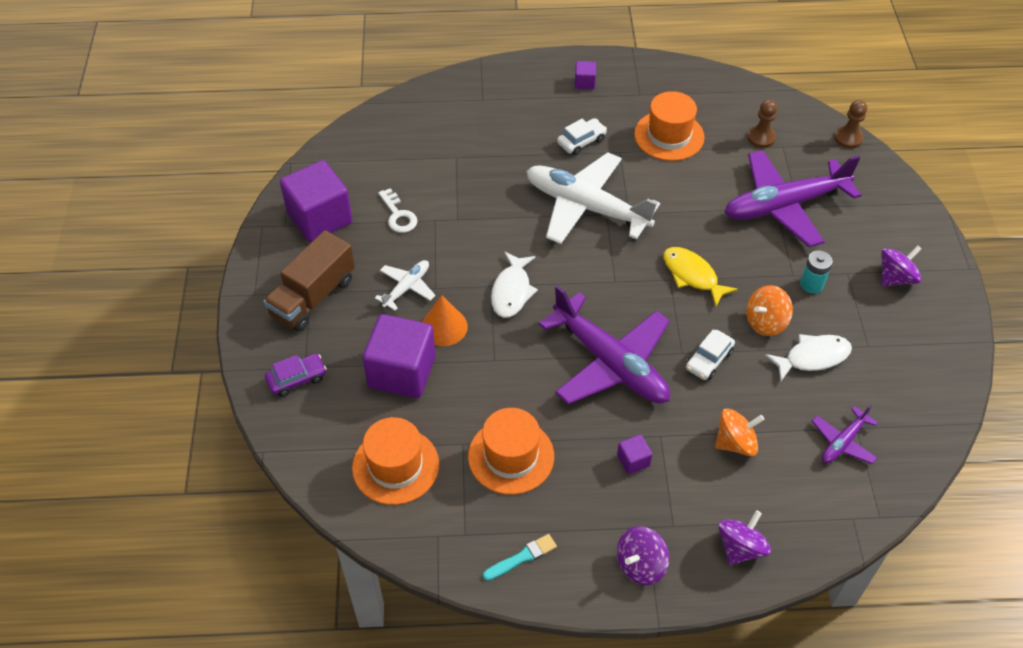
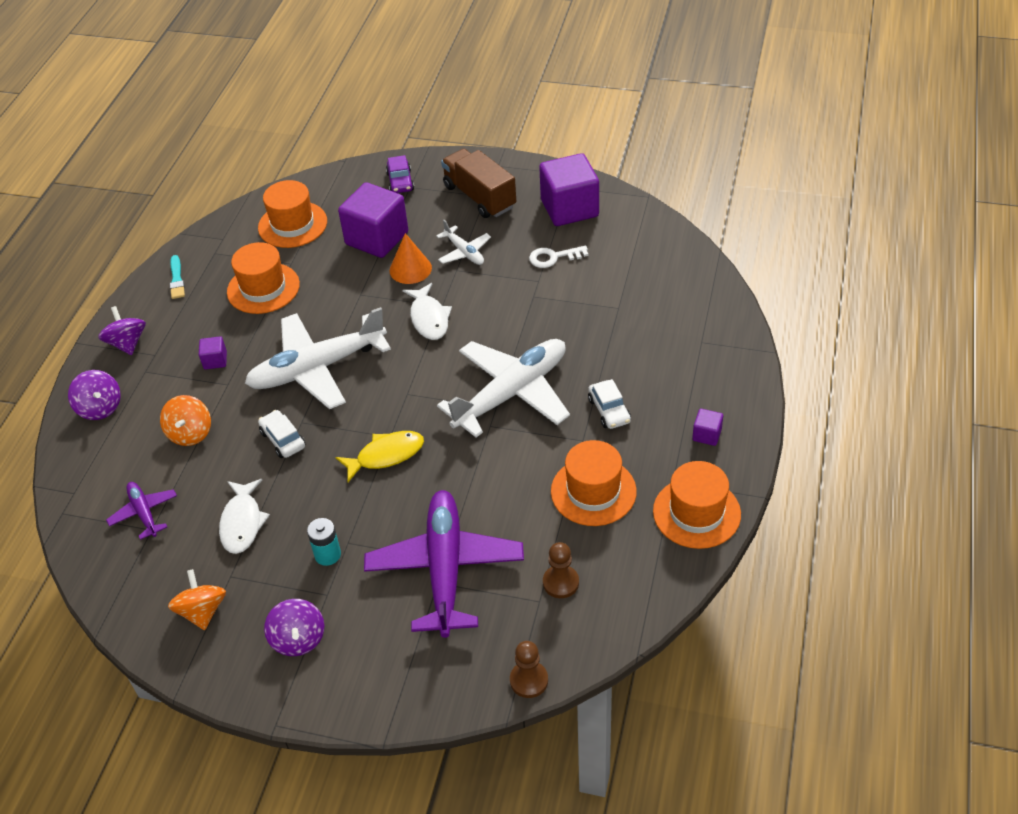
camera: 110 degrees right, 5 degrees down
(512, 291) = (429, 318): white fish -> white fish turned 135 degrees counterclockwise
(610, 363) = (317, 368): purple plane -> white plane
(662, 78) = (696, 513): none -> orange hat
(765, 322) = (301, 498): orange spinning top -> orange spinning top (202, 611)

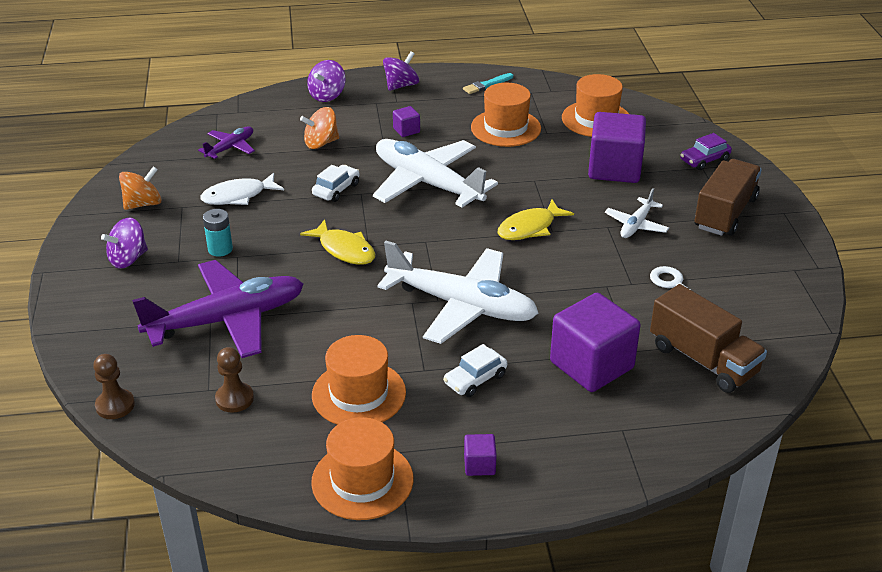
camera: 65 degrees right, 10 degrees down
(410, 269) = (588, 199): orange cone -> none
(429, 318) = (530, 228): white fish -> yellow fish
(569, 208) = (760, 278): purple cube -> purple cube (591, 365)
(646, 272) = (703, 360): none -> brown truck

